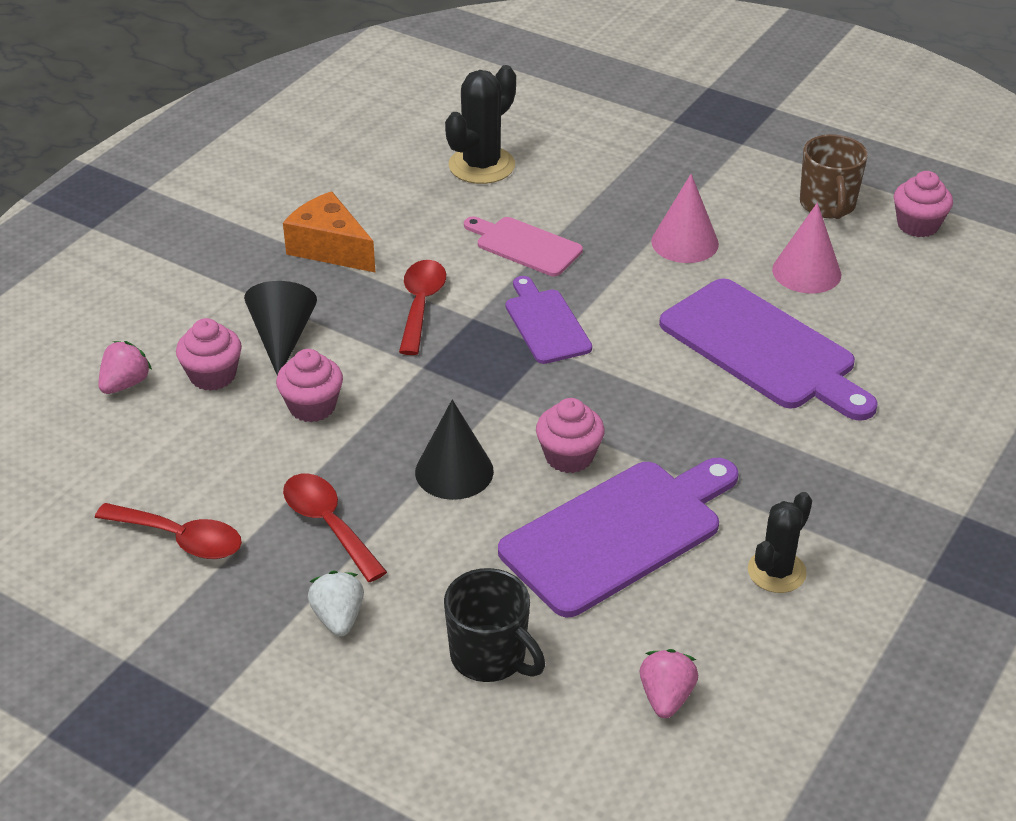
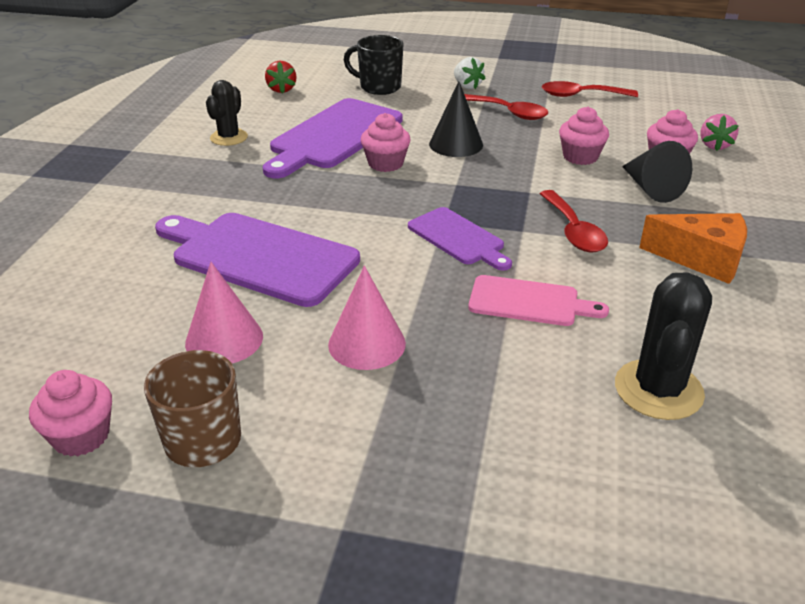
camera: 160 degrees right, 5 degrees down
(666, 697) = (281, 89): pink strawberry -> red strawberry

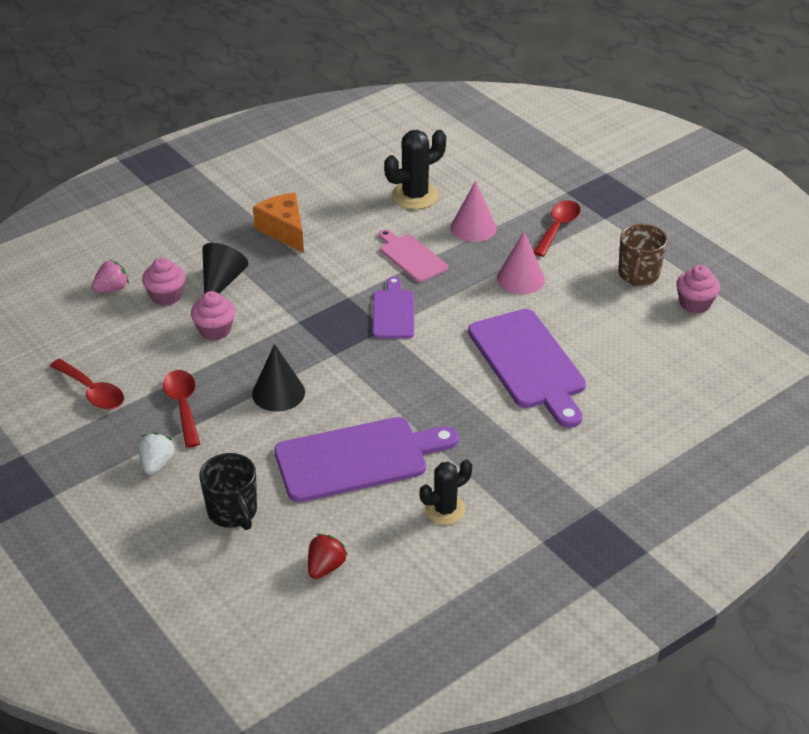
camera: 140 degrees left, 5 degrees up
(224, 339) = (593, 318): pink cone -> pink cone (473, 227)
(385, 163) = (356, 402): pink cupcake -> none
(573, 231) = (320, 280): red spoon -> red spoon (558, 227)

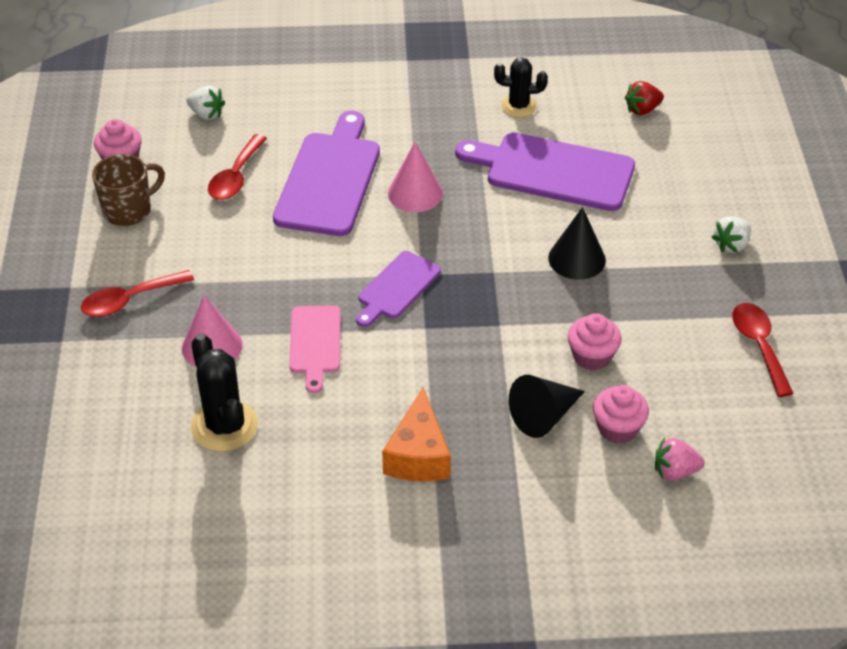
camera: 145 degrees left, 5 degrees up
(183, 406) = (675, 288): red spoon -> red spoon (236, 177)
(233, 512) = (688, 177): black mug -> none
(415, 196) = (224, 426): black cactus -> black cactus turned 60 degrees clockwise
(520, 279) = (238, 262): pink cone -> pink cone (415, 193)
(689, 368) = (206, 114): none -> white strawberry

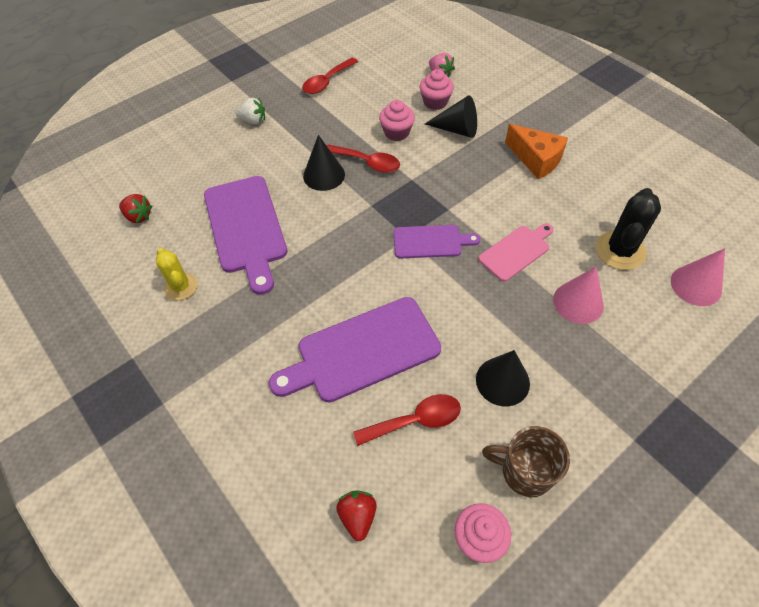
camera: 125 degrees left, 10 degrees up
(129, 300) = (600, 385): red spoon -> red spoon (367, 162)
(205, 244) = (502, 381): none -> black cone
(206, 114) = (358, 516): white strawberry -> red strawberry
(415, 193) = (332, 288): pink cone -> pink cone (696, 285)
(418, 455) = (536, 159): orange cheese -> orange cheese turned 75 degrees clockwise
(519, 106) = (181, 287): black cactus -> yellow cactus

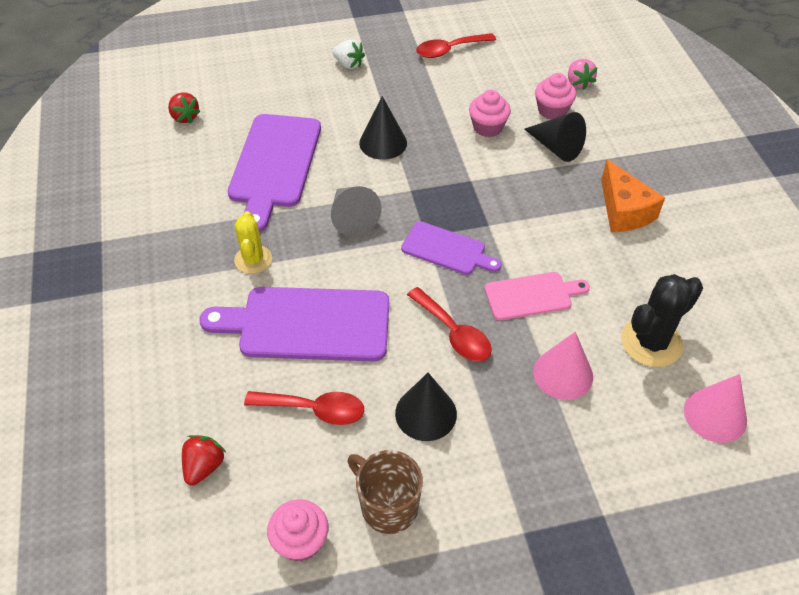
camera: 25 degrees right, 5 degrees down
(181, 287) = (181, 196): yellow cactus -> yellow cactus (253, 259)
(340, 246) = (352, 218): none -> grey cone
(367, 162) = (436, 147): red spoon -> red spoon (454, 333)

